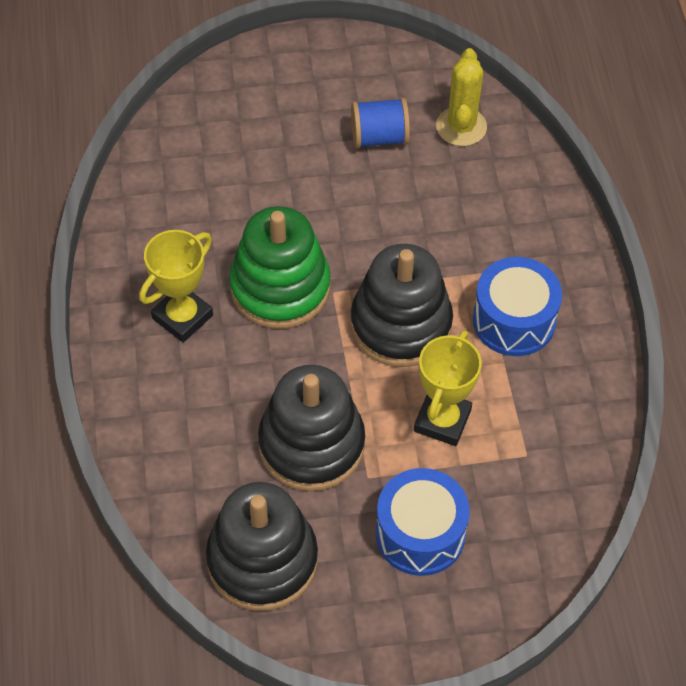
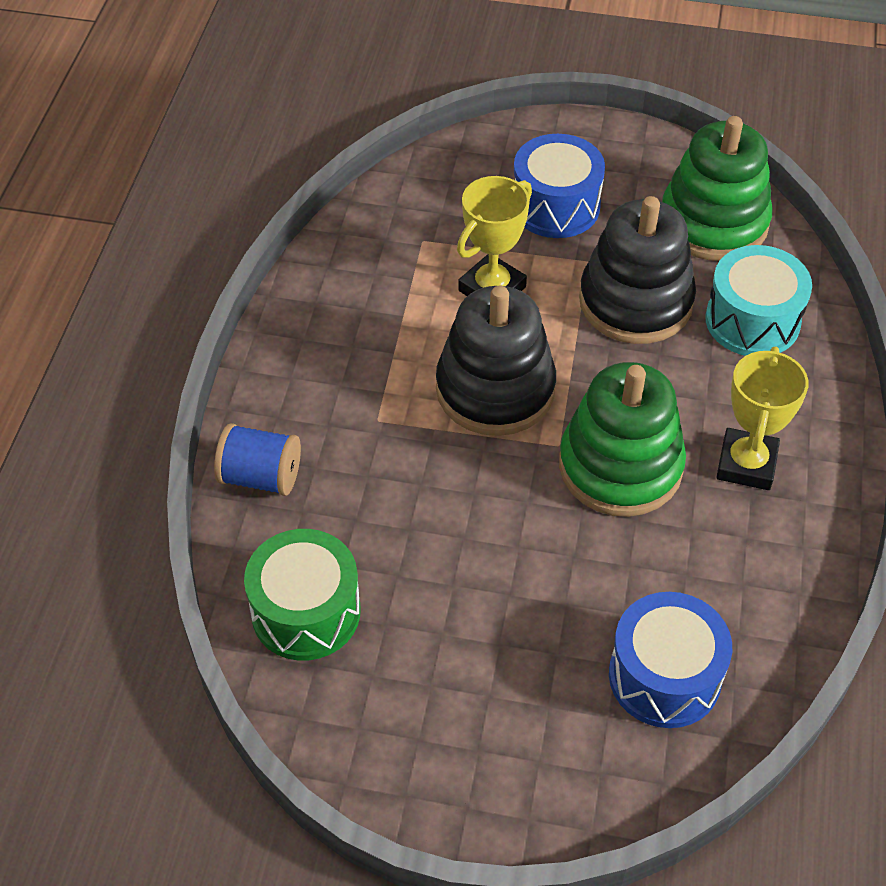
camera: 160 degrees left, 5 degrees down
(182, 317) = (746, 464): yellow trophy -> yellow trophy turned 45 degrees counterclockwise
(203, 455) = (752, 321): none -> turquoise drum
(262, 560) = (713, 222): black stacking toy -> green stacking toy
(379, 137) = (422, 628): blue spool -> blue spool (260, 477)
(461, 127) = (306, 612): yellow cactus -> green drum
(514, 320) = (368, 361): blue drum -> blue drum (664, 676)

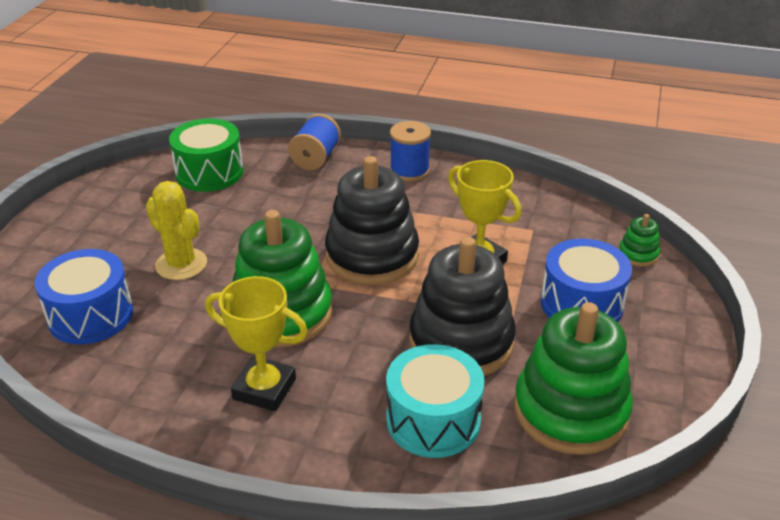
camera: 95 degrees right, 15 degrees down
(293, 363) = (409, 170): none -> blue spool
(461, 156) = (638, 254): none -> green stacking toy
(542, 596) = (181, 264): none -> yellow cactus

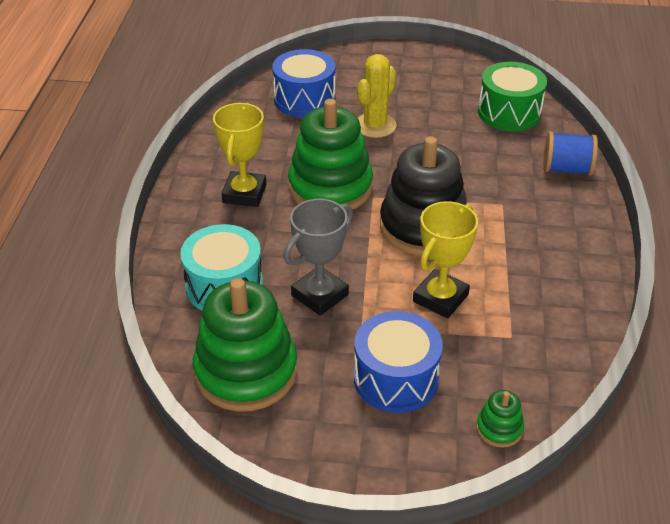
camera: 80 degrees right, 5 degrees up
(409, 170) = (578, 235): blue spool -> none
(461, 342) = (319, 295): black stacking toy -> grey trophy

